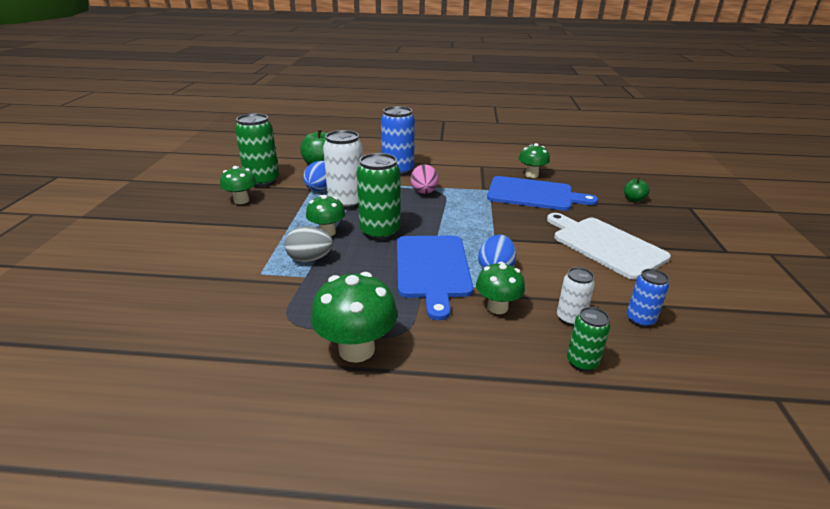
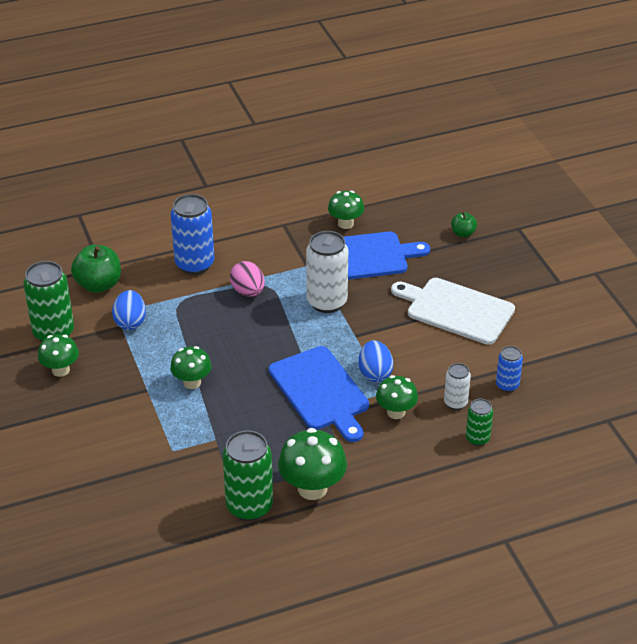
camera: 25 degrees left, 10 degrees up
(310, 259) = (203, 420): grey egg -> none
(346, 203) = (177, 335): white can -> white can (327, 302)
(380, 232) = (243, 364): green can -> green can (249, 506)

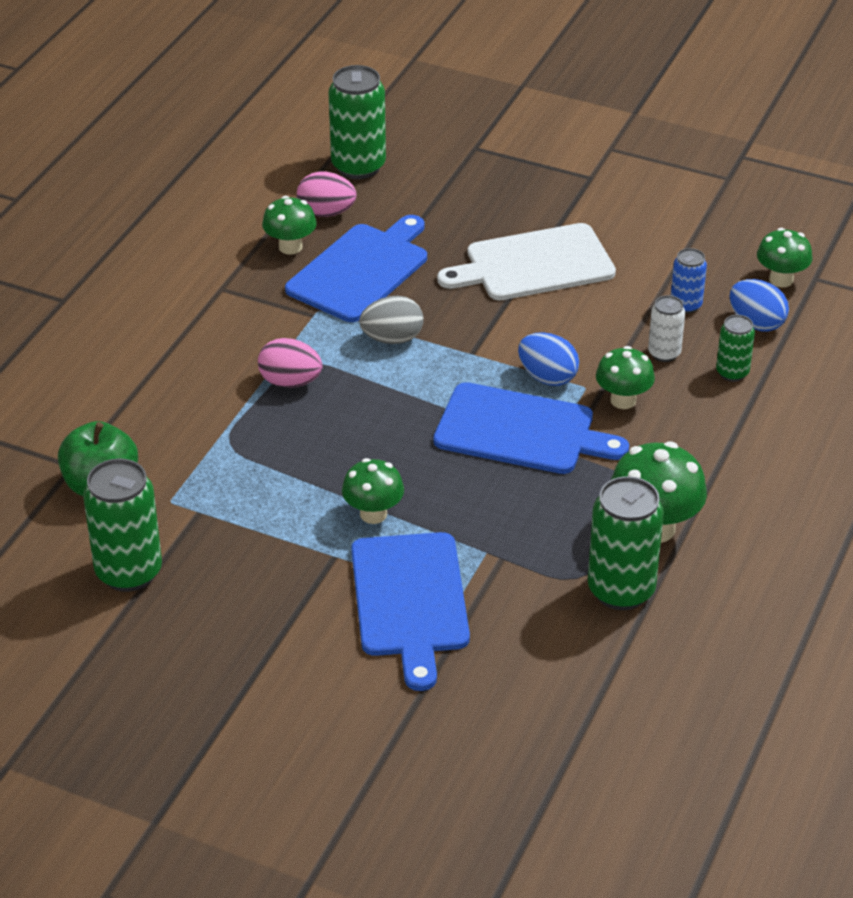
camera: 45 degrees left, 0 degrees up
(60, 370) = (202, 605): green mushroom -> green mushroom (781, 279)
(130, 322) = (204, 500): blue egg -> blue egg (756, 323)
(147, 436) = (410, 601): none -> blue cutting board
(194, 264) = (183, 392): blue can -> none
(327, 302) = (392, 339): white can -> grey egg
(388, 217) = (326, 213): none -> pink egg
(440, 202) = (358, 166): none -> green can
(463, 233) = (429, 185): green apple -> none

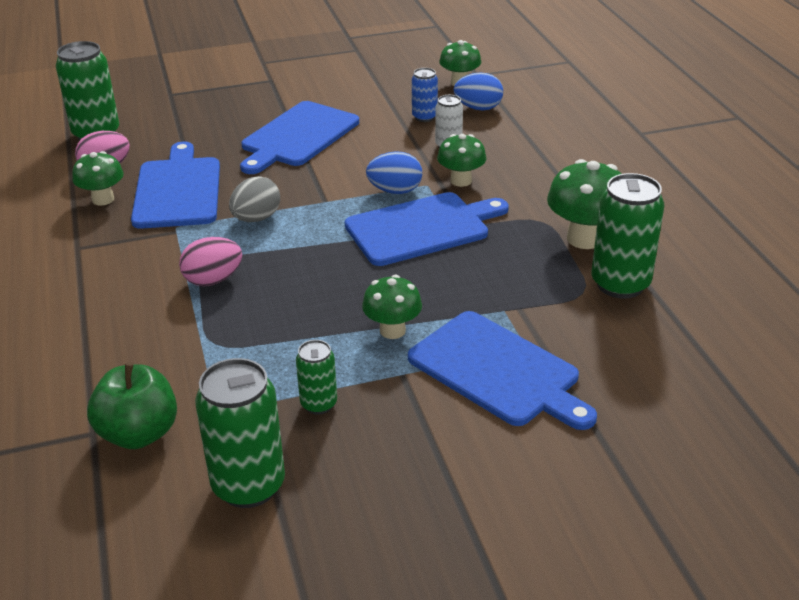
camera: 40 degrees left, 5 degrees down
(534, 264) = (298, 136): white cutting board -> blue cutting board
(732, 373) = (502, 137): green can -> green can (319, 404)

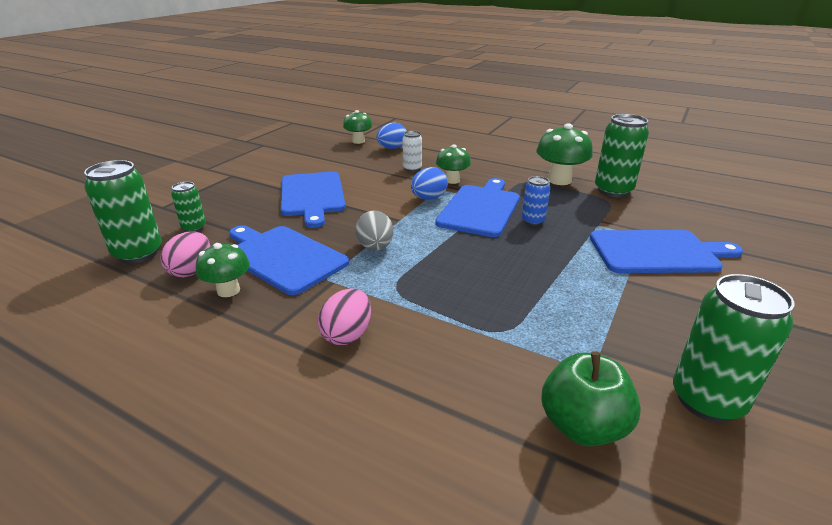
camera: 45 degrees left, 5 degrees down
(213, 280) = (420, 295): pink egg -> pink egg (347, 334)
(319, 404) = (629, 323): green can -> green can (194, 227)
(392, 330) = (575, 262): green mushroom -> none
(424, 117) = (371, 161): blue can -> blue can (533, 221)

